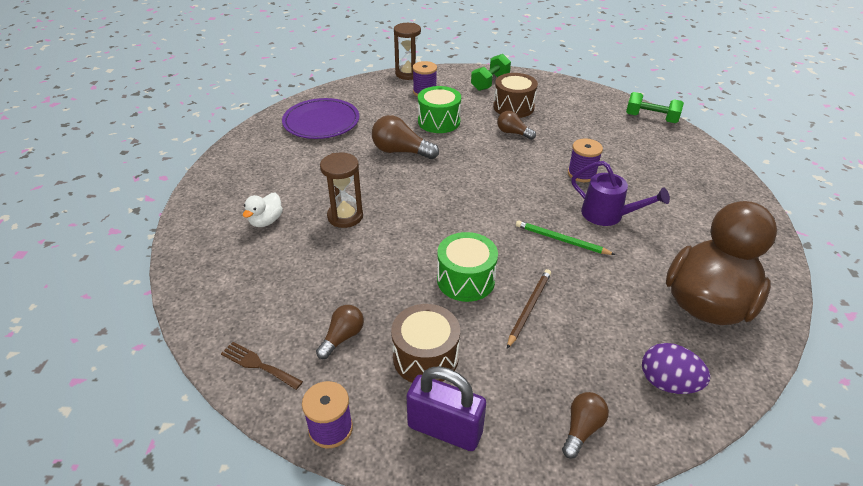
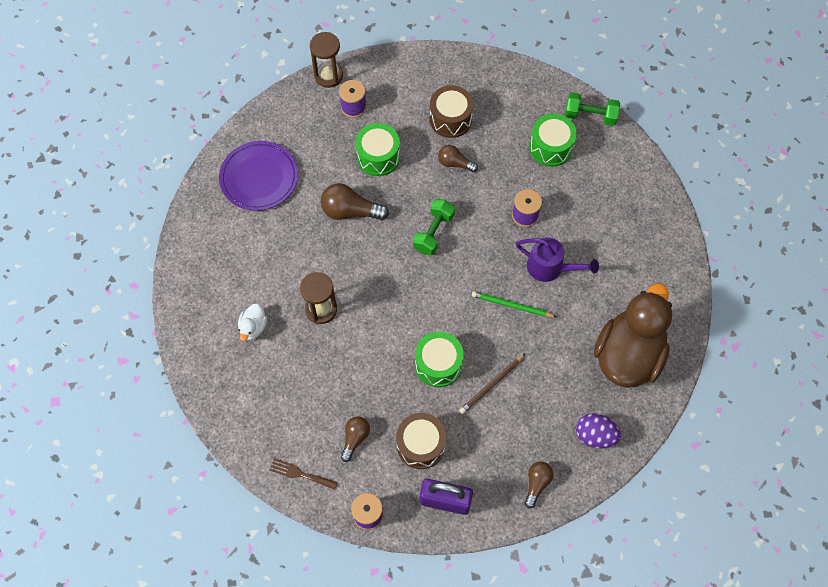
camera: 10 degrees left, 25 degrees up
(490, 82) = (420, 78): green dumbbell -> green dumbbell (433, 232)
(529, 308) = (491, 385): brown pencil -> brown pencil turned 150 degrees counterclockwise
(611, 133) = (551, 147): none -> green drum

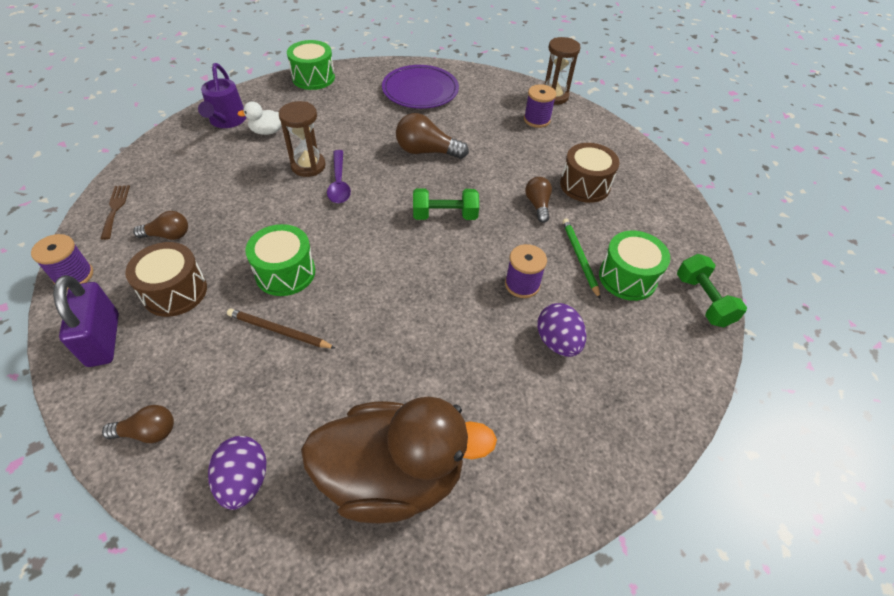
camera: 60 degrees right, 15 degrees down
(350, 211) = (427, 151): brown light bulb -> brown light bulb turned 60 degrees counterclockwise
(356, 293) = (339, 183): none -> purple spoon
(378, 157) = (499, 150): green drum -> green drum (313, 78)
(511, 305) = (396, 313): green pencil -> green pencil (579, 258)
(550, 268) = (470, 334): purple watering can -> purple watering can (226, 121)
(580, 220) = (557, 342): none -> purple egg

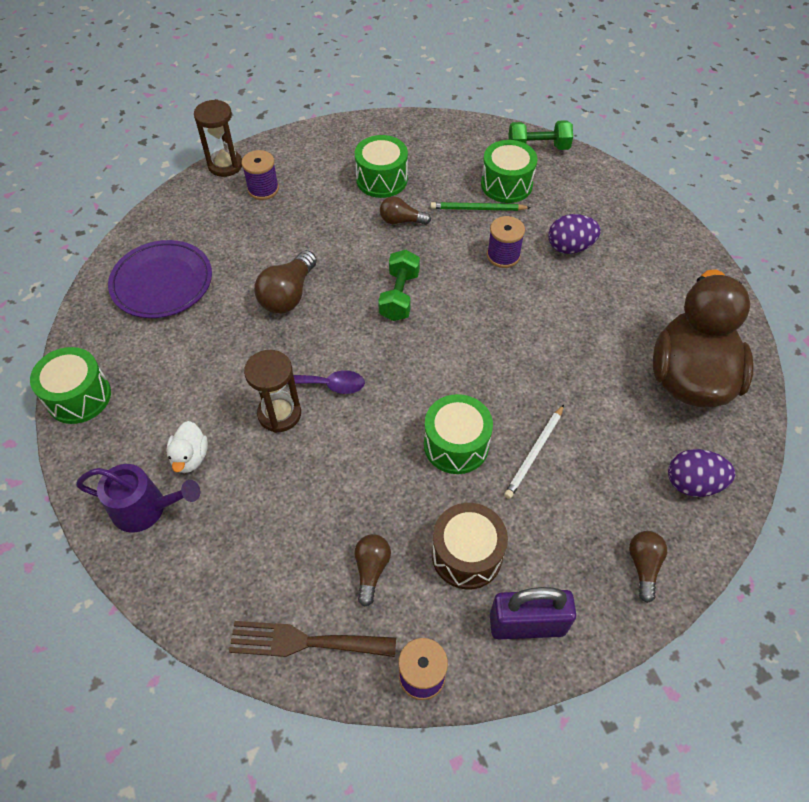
camera: 75 degrees left, 5 degrees up
(115, 209) = (304, 641): brown fork -> brown fork, size x1.55
(279, 331) = (534, 453): brown pencil -> white pencil
(585, 185) = (382, 179): brown drum -> green drum

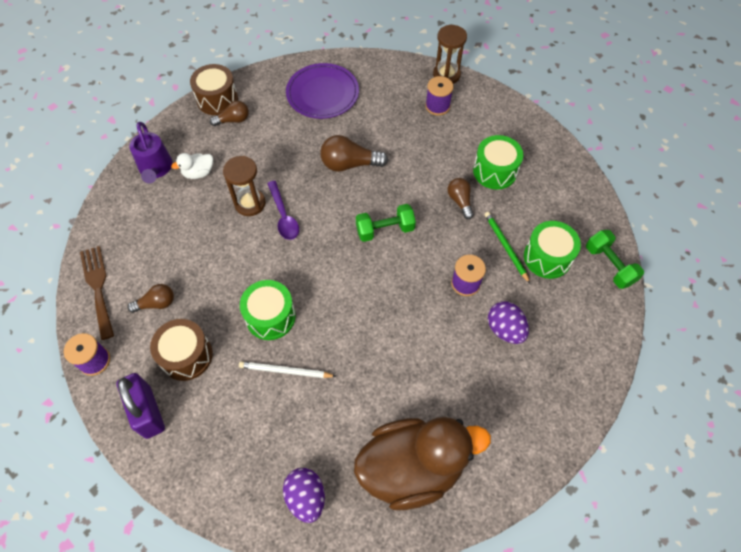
camera: 65 degrees right, 5 degrees up
(79, 397) = (217, 99): green drum -> brown drum
(643, 566) = (219, 478): brown light bulb -> brown light bulb (233, 120)

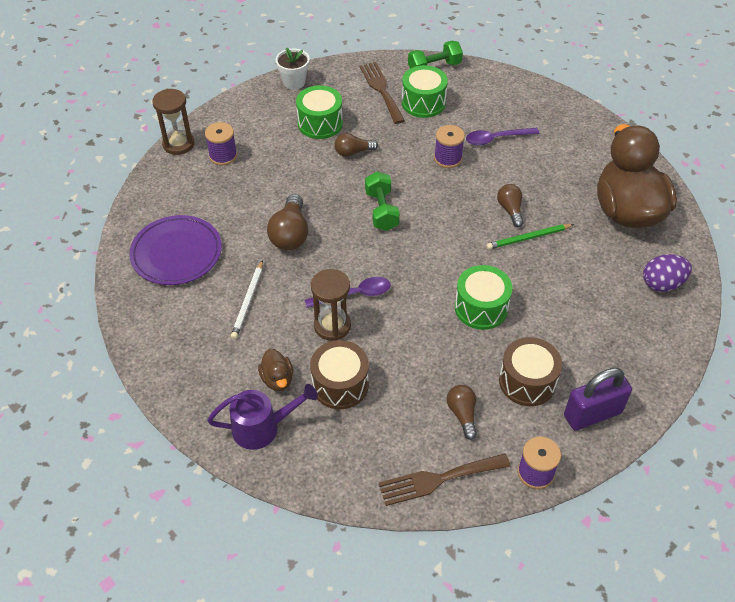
camera: 85 degrees left, 10 degrees down
(198, 173) = (277, 379): white duck -> brown duck
(217, 99) = (156, 362): brown drum -> brown drum (340, 384)
(233, 120) = (197, 344): brown light bulb -> brown light bulb (510, 210)
(285, 371) = (541, 296): white pencil -> white pencil (248, 301)
(505, 247) = (410, 127): green pencil -> green pencil (528, 238)
(505, 329) = (496, 139): purple egg -> purple spoon
(550, 145) = (294, 82): none -> white flower pot
(558, 218) = (381, 90): none -> brown fork

